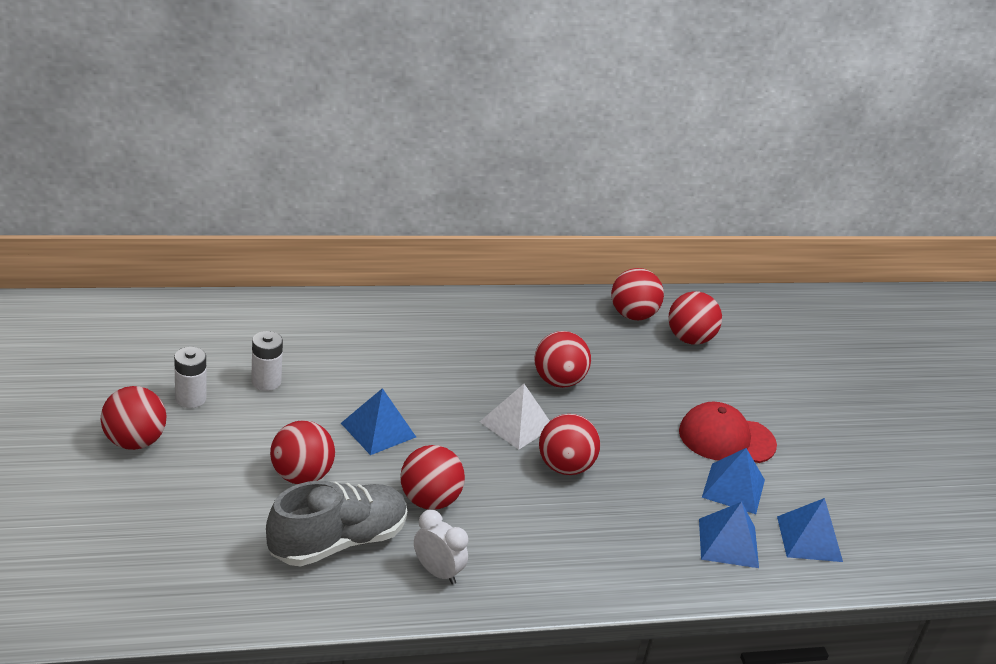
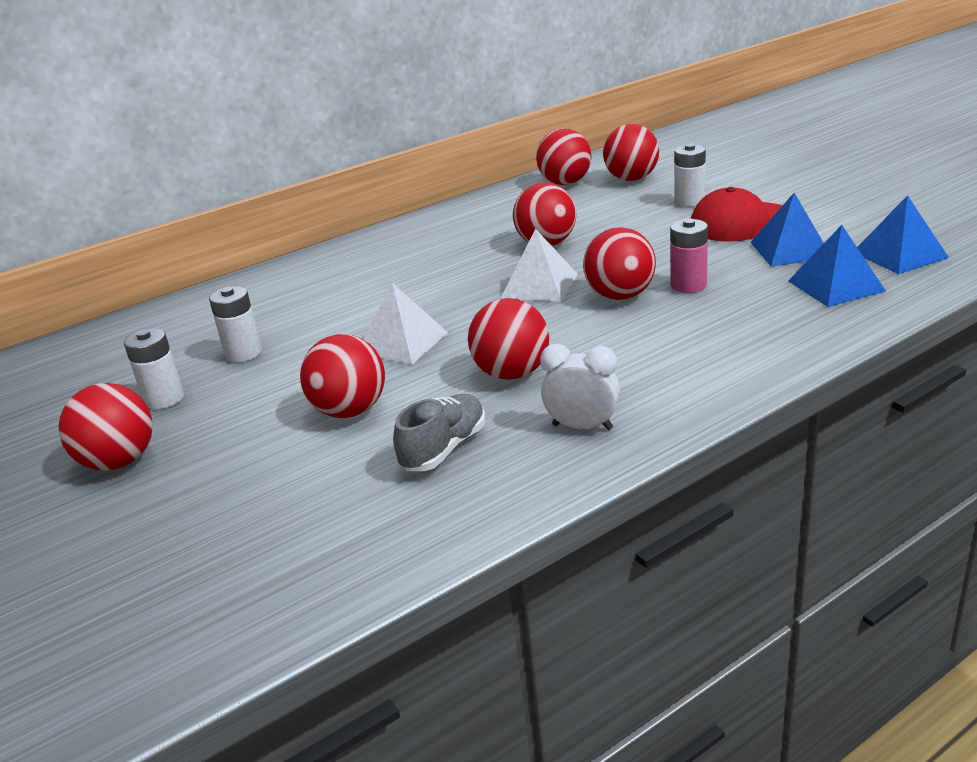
camera: 15 degrees left, 5 degrees down
(337, 542) = (444, 449): grey shoe -> grey shoe, size x0.60
(378, 430) = (402, 342): blue pyramid -> white pyramid
(623, 483) = (688, 285): none -> pink battery
(710, 391) = (689, 201): none -> white battery

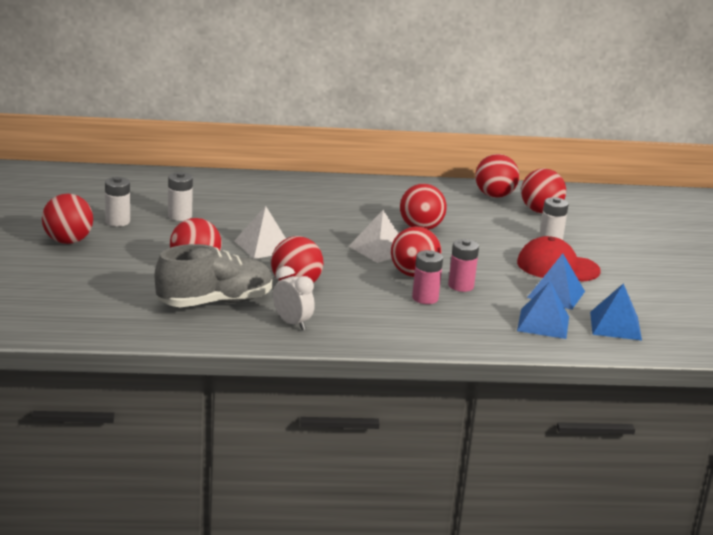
camera: 25 degrees right, 5 degrees down
(444, 449) = (215, 302): grey shoe -> grey shoe, size x1.65
(677, 317) = (425, 298): none -> pink battery

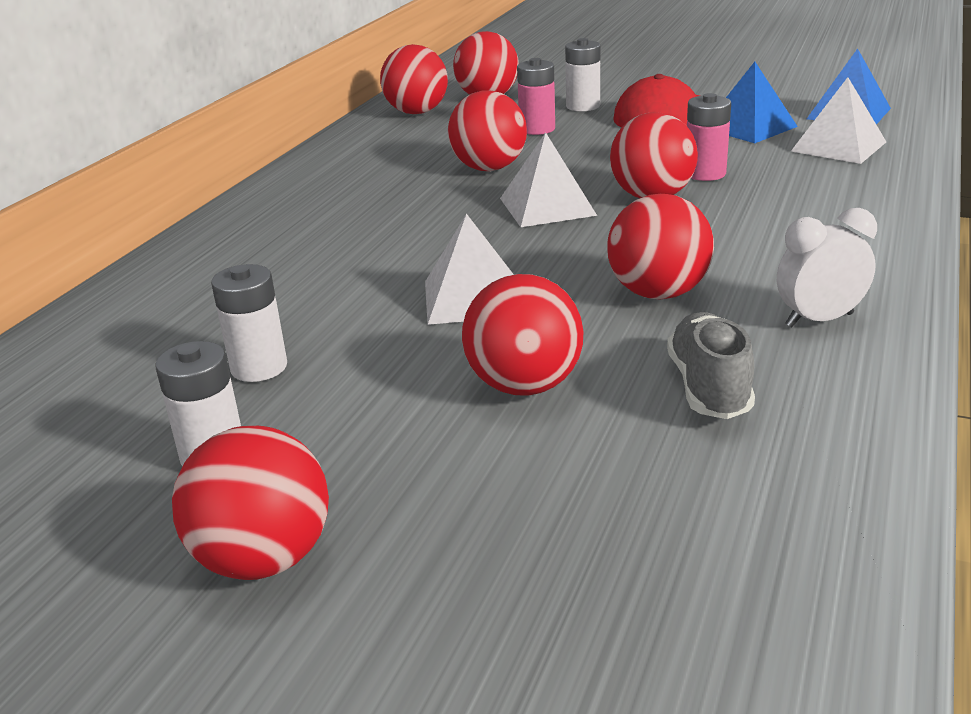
camera: 60 degrees left, 5 degrees up
(215, 302) = (709, 387): grey shoe -> grey shoe, size x0.60
(425, 298) = (740, 202): pink battery -> pink battery (537, 129)
(543, 323) = (838, 146): blue pyramid -> white pyramid

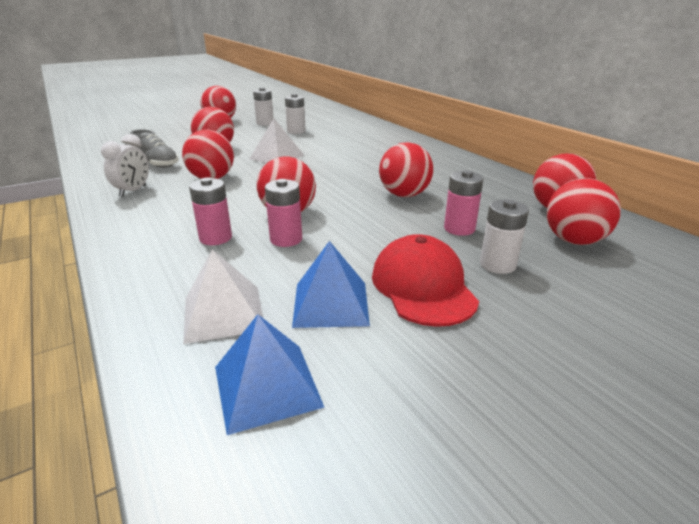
camera: 125 degrees right, 0 degrees up
(547, 206) = (327, 189): white pyramid -> none
(775, 200) = (215, 238): none -> pink battery

